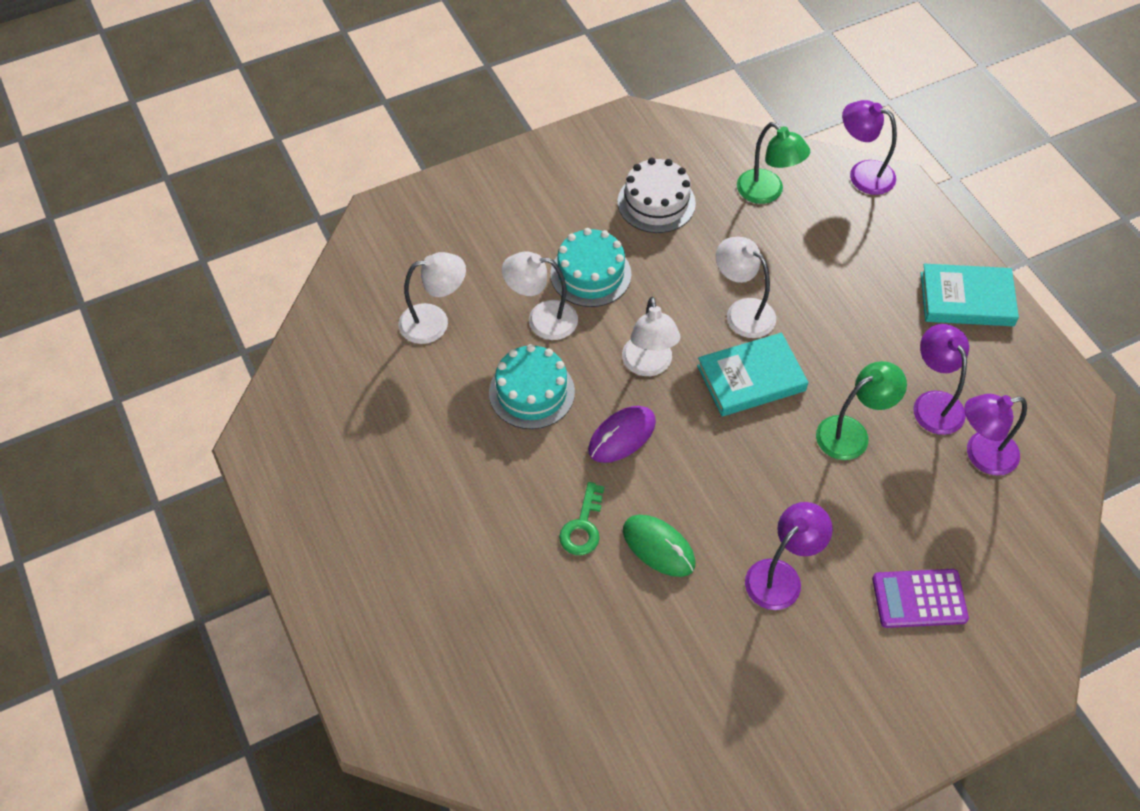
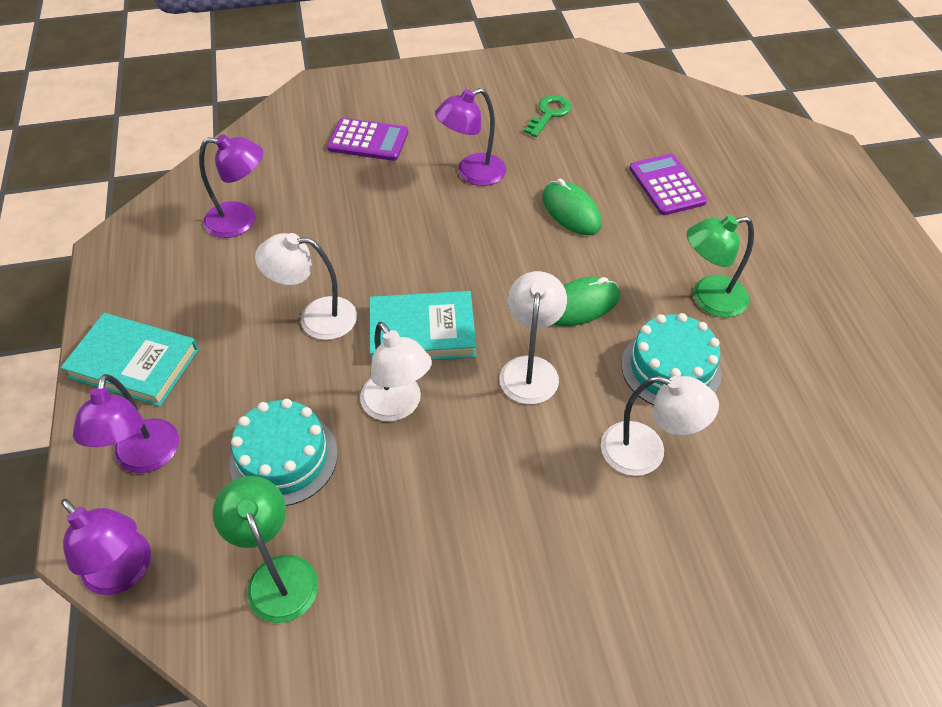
camera: 165 degrees left, 5 degrees down
(434, 322) = (787, 481): white lamp -> white lamp (316, 318)
(563, 611) = (667, 185): none -> purple calculator
(583, 526) = (637, 239): green key -> green key (549, 114)
(590, 274) = (570, 502): turquoise cake -> turquoise cake (284, 458)
(622, 436) = (580, 305): purple mouse -> green mouse
(656, 202) = (444, 598): white cake -> none
(851, 433) = (348, 261): green lamp -> green lamp (708, 299)
(933, 403) = (251, 270): purple lamp -> purple lamp (144, 459)

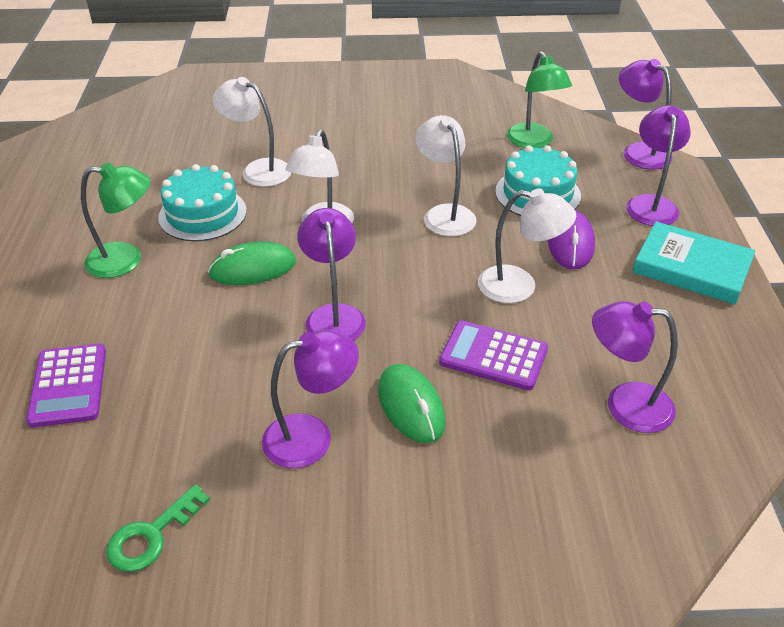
camera: 170 degrees left, 10 degrees down
(256, 380) = (570, 243): none -> purple mouse
(368, 140) = (454, 519): purple calculator -> purple calculator (493, 356)
(422, 331) = (414, 263): turquoise book -> none
(485, 266) = (334, 315): none -> purple lamp
(571, 211) = (208, 366): green mouse -> green mouse (411, 406)

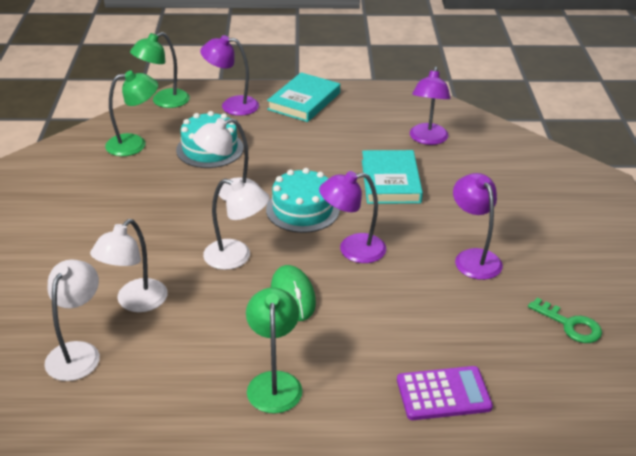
camera: 90 degrees left, 5 degrees down
(202, 214) = (205, 335): turquoise cake -> turquoise cake (302, 209)
(411, 406) = (440, 216): green mouse -> none
(493, 356) = (390, 181): purple calculator -> turquoise book
(519, 286) = (320, 166): white lamp -> white lamp (78, 352)
(570, 243) = (274, 141): purple mouse -> none
(638, 152) = (163, 101): purple lamp -> green lamp

